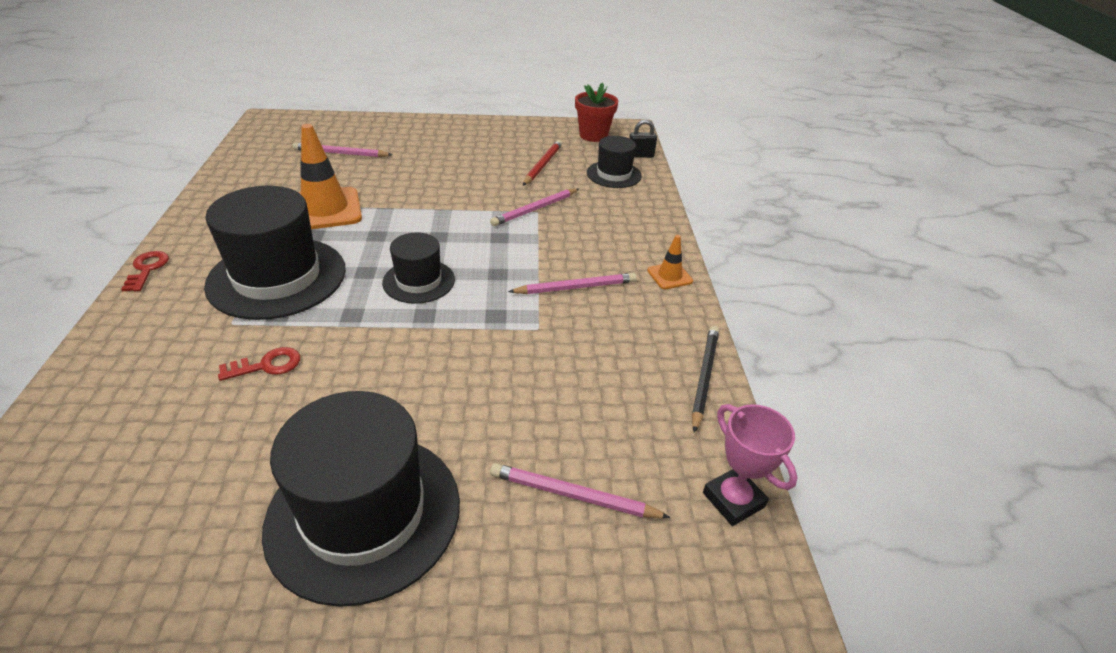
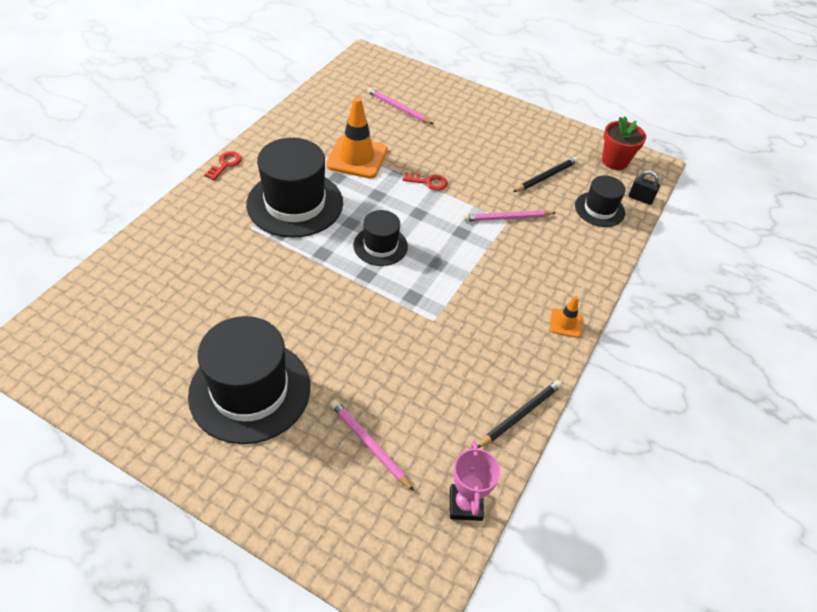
camera: 30 degrees right, 10 degrees up
(267, 365) = (254, 268): red key -> red key (428, 182)
(543, 165) = (546, 177): red pencil -> black pencil
(575, 287) = (485, 300): pink pencil -> none

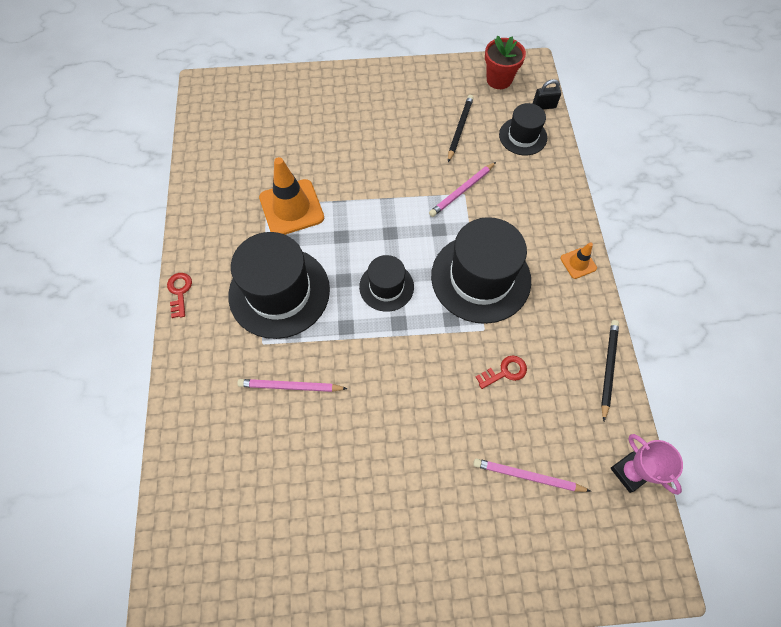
camera: 30 degrees left, 15 degrees up
(250, 390) = (400, 500): black hat -> black hat (480, 278)
(398, 108) = (283, 130): pink pencil -> pink pencil (290, 386)
(428, 182) = (372, 195): red key -> red key (505, 372)

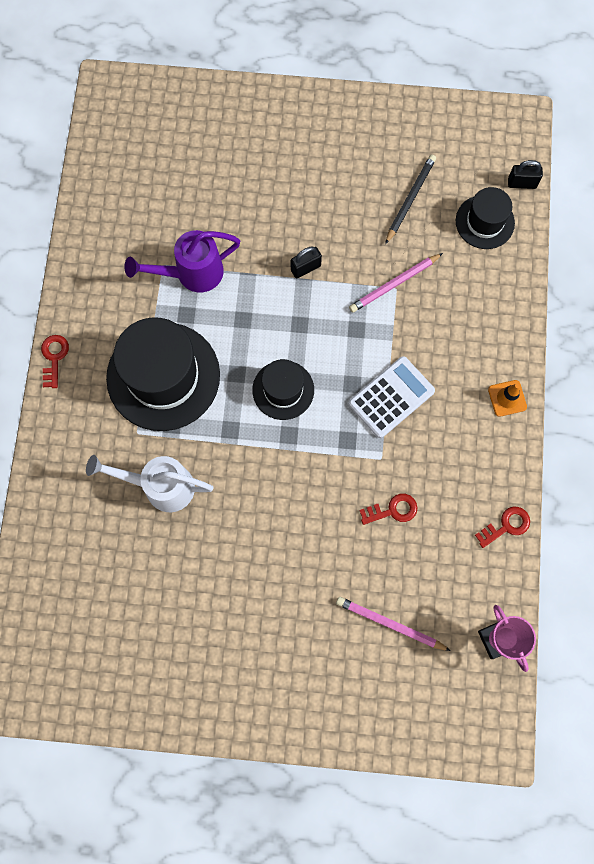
camera: 10 degrees right, 10 degrees up
(290, 386) = (160, 486): pink pencil -> white watering can
(291, 208) = (191, 273): orange traffic cone -> purple watering can
(386, 190) = (305, 268): none -> black padlock
(480, 278) = (391, 397): black hat -> white calculator
(499, 79) = (475, 136): red flower pot -> none
(608, 368) = (506, 526): black pencil -> red key

